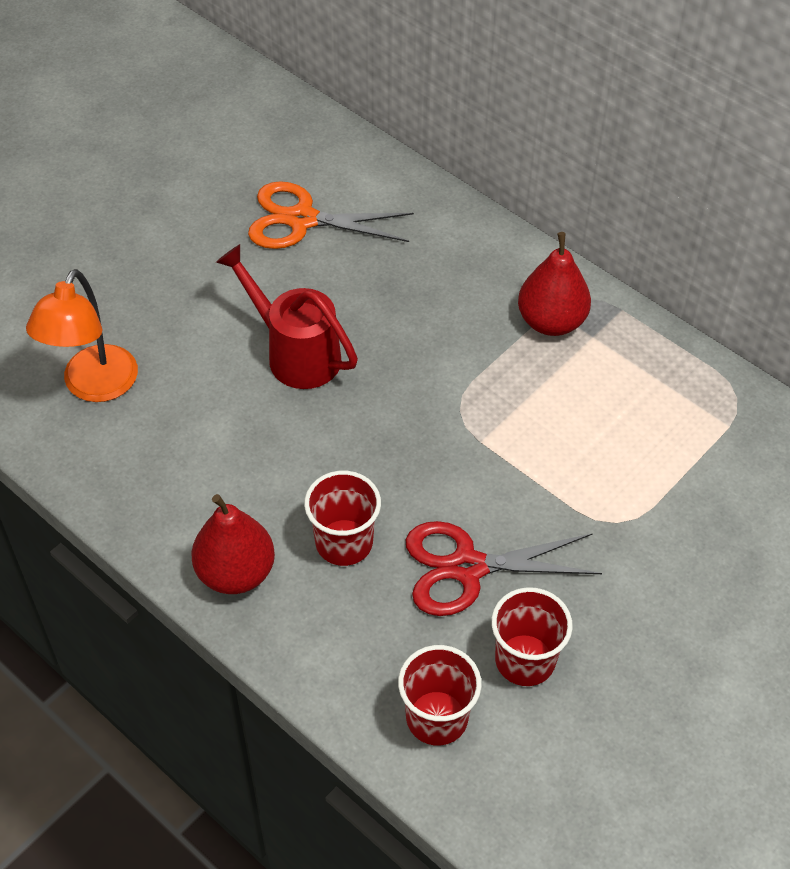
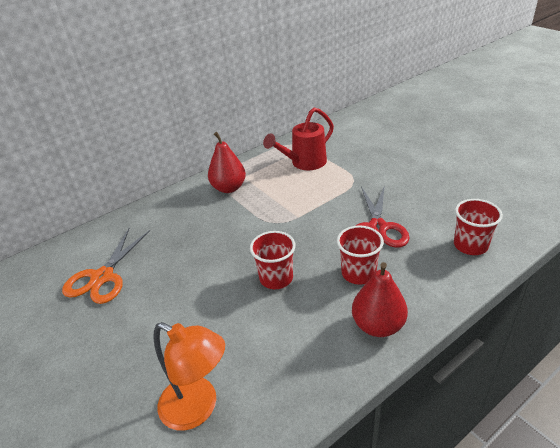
camera: 75 degrees left, 15 degrees down
(296, 354) = (212, 286): red watering can -> red watering can (304, 163)
(525, 660) = (432, 213): red cup -> red cup (276, 278)

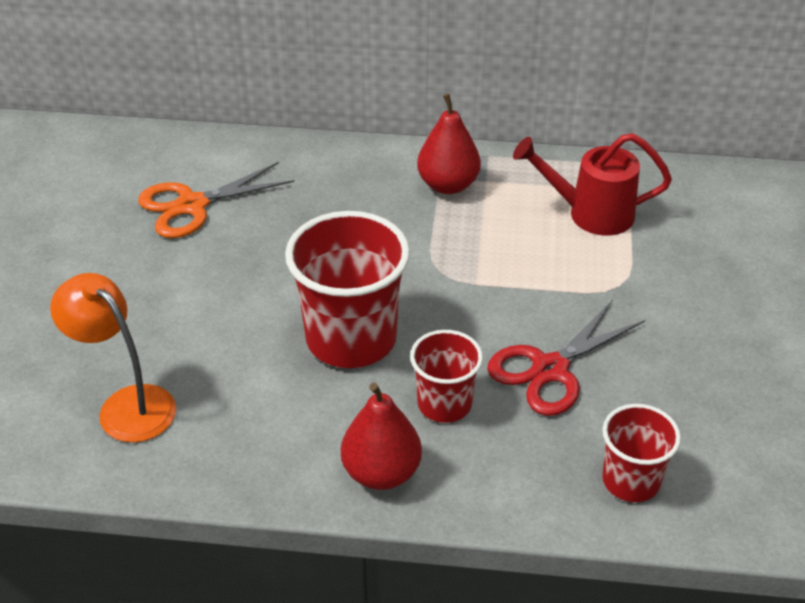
camera: 40 degrees right, 5 degrees up
(198, 408) = (126, 405): orange lamp -> orange lamp turned 150 degrees clockwise
(276, 278) = (351, 338): red cup -> red cup, size x1.75

